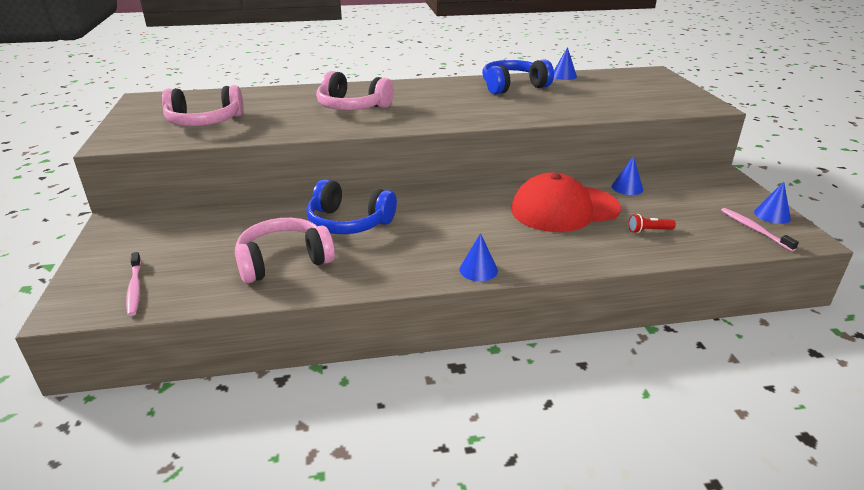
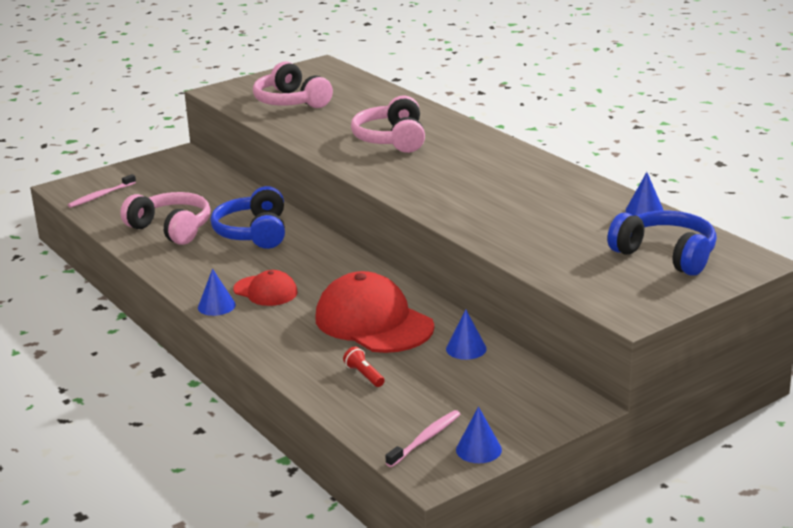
camera: 65 degrees right, 5 degrees down
(471, 240) = (265, 291): none -> red cap
(513, 86) = (557, 192): blue headphones -> blue headphones (666, 255)

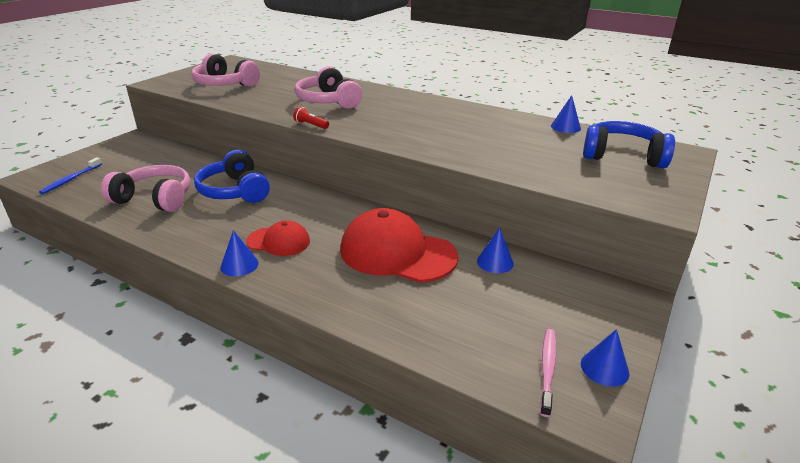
camera: 25 degrees left, 5 degrees up
(101, 195) = (71, 179): pink toothbrush -> blue toothbrush
(364, 375) = (431, 309): red flashlight -> red flashlight (311, 125)

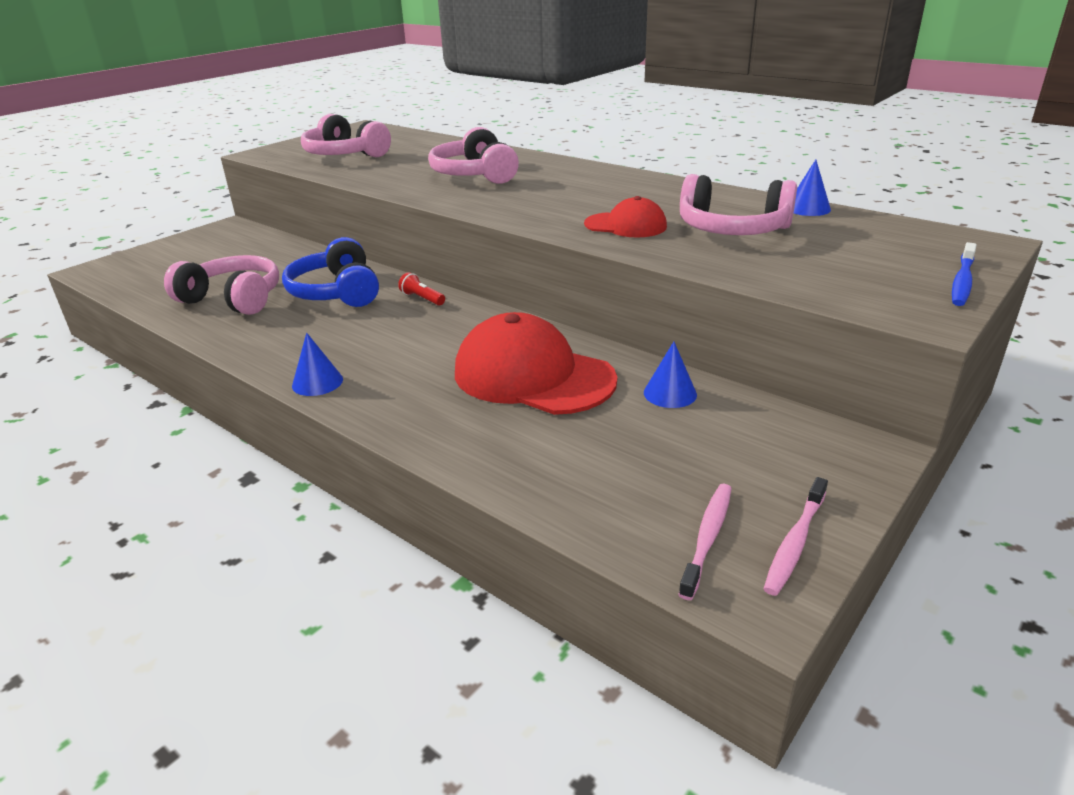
camera: 10 degrees right, 0 degrees up
(71, 179) = (138, 274): blue toothbrush -> blue toothbrush (962, 281)
(278, 241) = (376, 355): red cap -> red cap (625, 225)
(311, 125) = (441, 204): red flashlight -> red flashlight (422, 298)
(521, 144) = (732, 230): none -> pink headphones
(604, 368) = (795, 542): blue cone -> pink toothbrush
(622, 156) = (883, 247): blue headphones -> none

